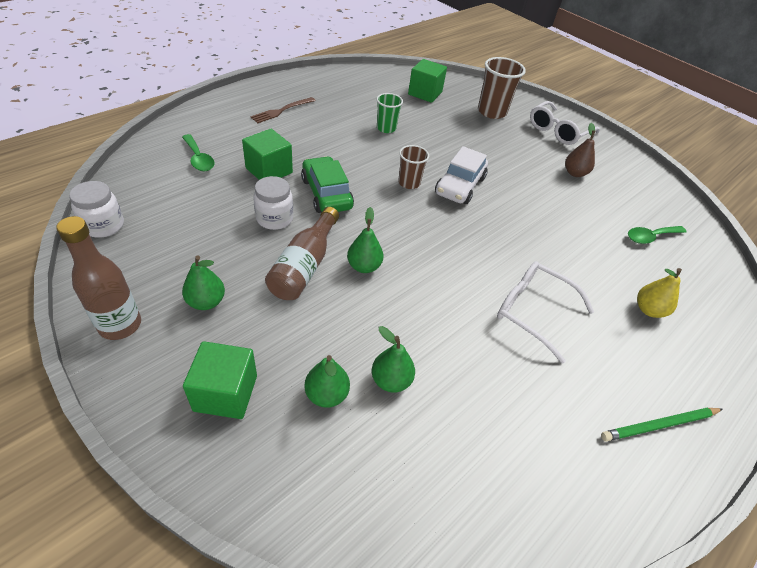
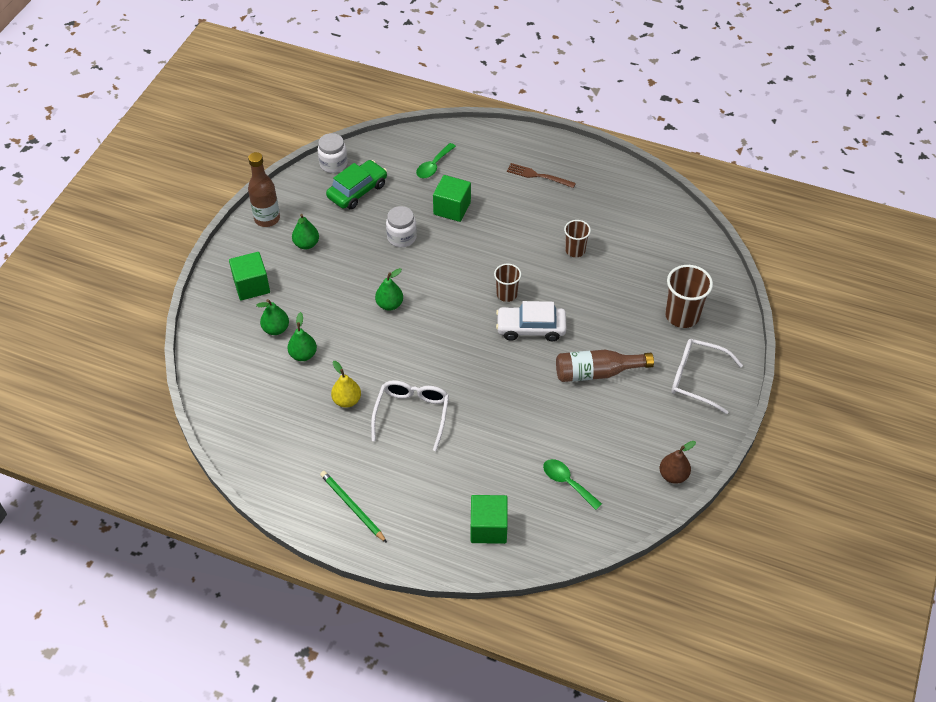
camera: 70 degrees right, 5 degrees up
(304, 265) = (368, 274): brown bottle -> brown bottle (597, 372)
(326, 193) = (451, 252): green car -> green car (357, 191)
(386, 128) = (575, 250): green cup -> brown cup
(425, 93) = (666, 254): green cube -> green cube (488, 527)
(574, 173) = (626, 407): brown pear -> brown pear (673, 475)
(648, 310) = (465, 490): yellow pear -> yellow pear (347, 400)

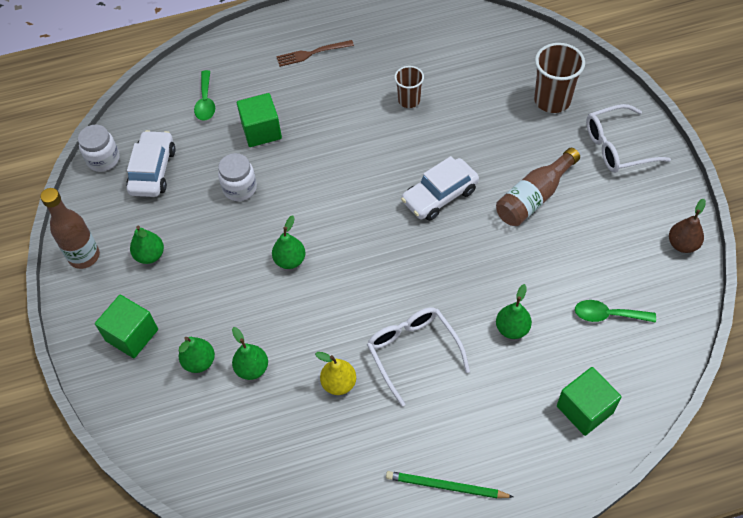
camera: 35 degrees left, 5 degrees up
(357, 191) = (153, 171): green car -> white car
(492, 445) = (512, 329): none -> green pear
(506, 294) = (388, 179): brown cup -> none

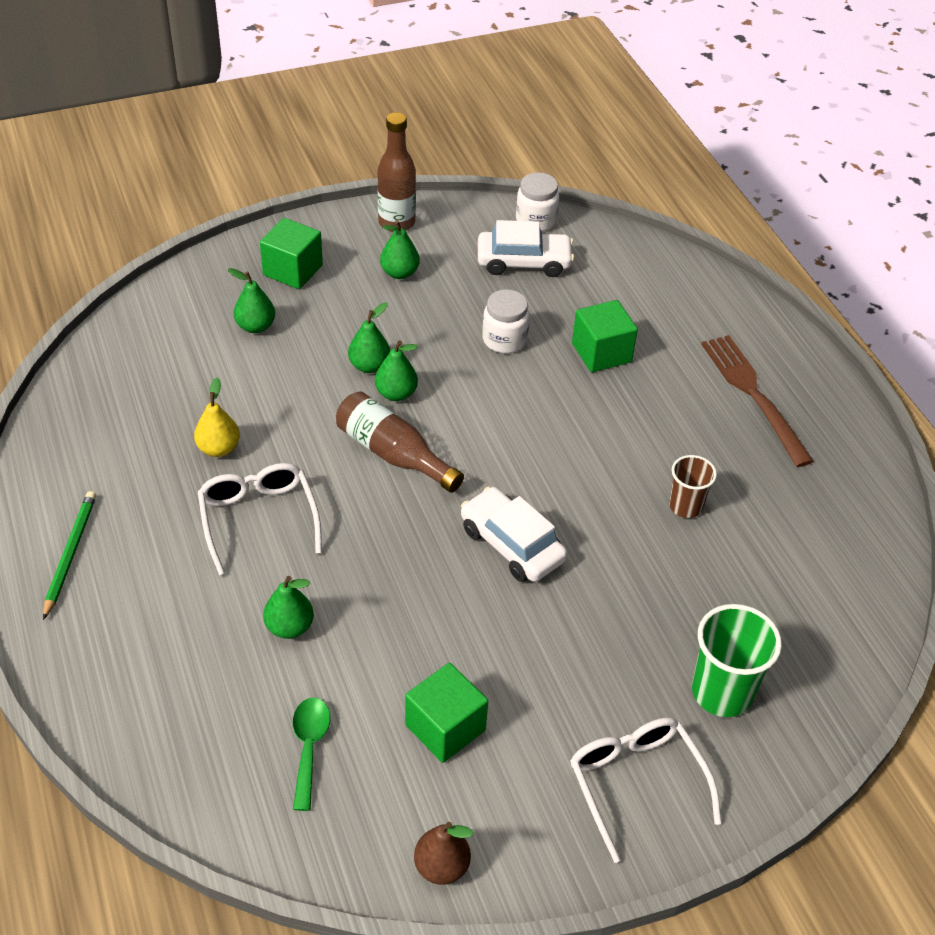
camera: 80 degrees right, 10 degrees down
(205, 102) = (641, 297): green spoon -> none
(252, 368) = (244, 370): green pear -> green pear (369, 366)
(311, 53) = (752, 394): brown fork -> brown fork, size x1.61
(413, 352) = (258, 519): white glasses -> white glasses turned 75 degrees counterclockwise
(534, 197) = (520, 660): brown bottle -> brown bottle (393, 454)
(552, 100) = (722, 692): brown cup -> green cup
(585, 409) = (159, 709): green cube -> green cube (445, 727)

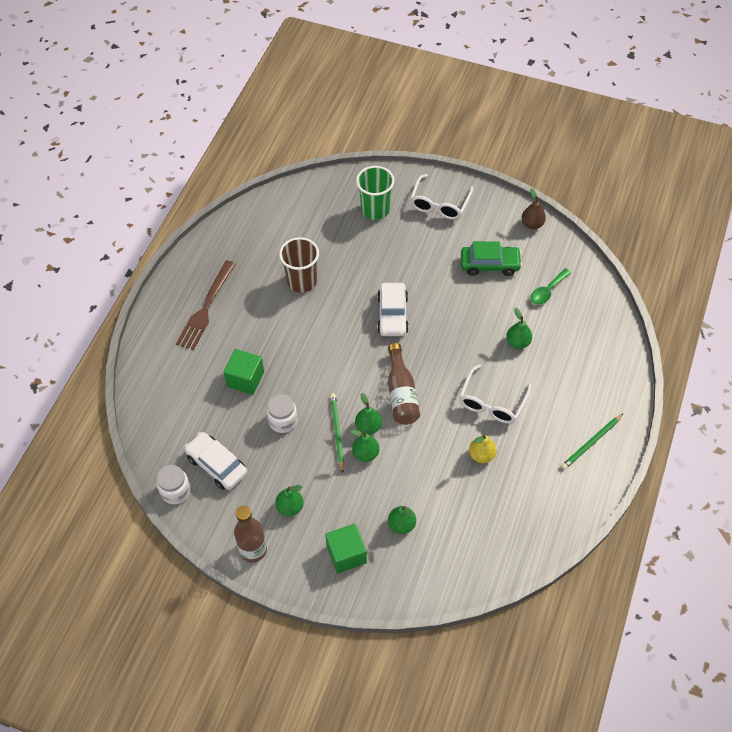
camera: 135 degrees left, 10 degrees up
(427, 366) = (337, 432): none -> green pencil
(445, 727) = (490, 264): green cube -> green car
(685, 506) = (302, 281): brown cup -> brown cup, size x1.63

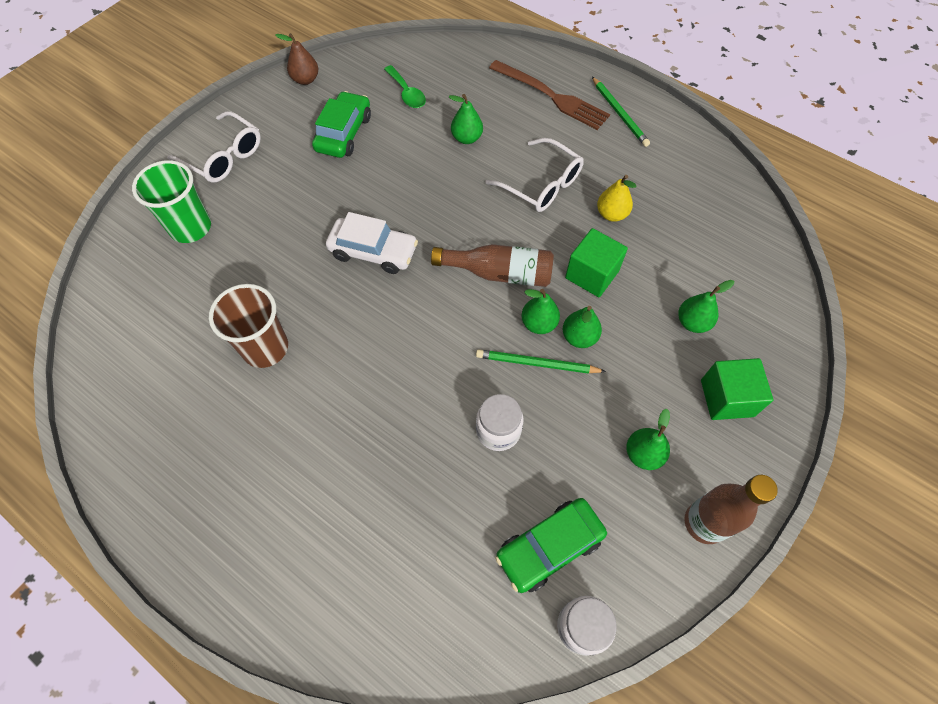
camera: 75 degrees left, 5 degrees up
(206, 309) = (250, 502): brown fork -> brown fork (552, 97)
(217, 465) = (549, 547): white car -> green car
(245, 379) = (407, 468): green cube -> green cube (592, 274)

